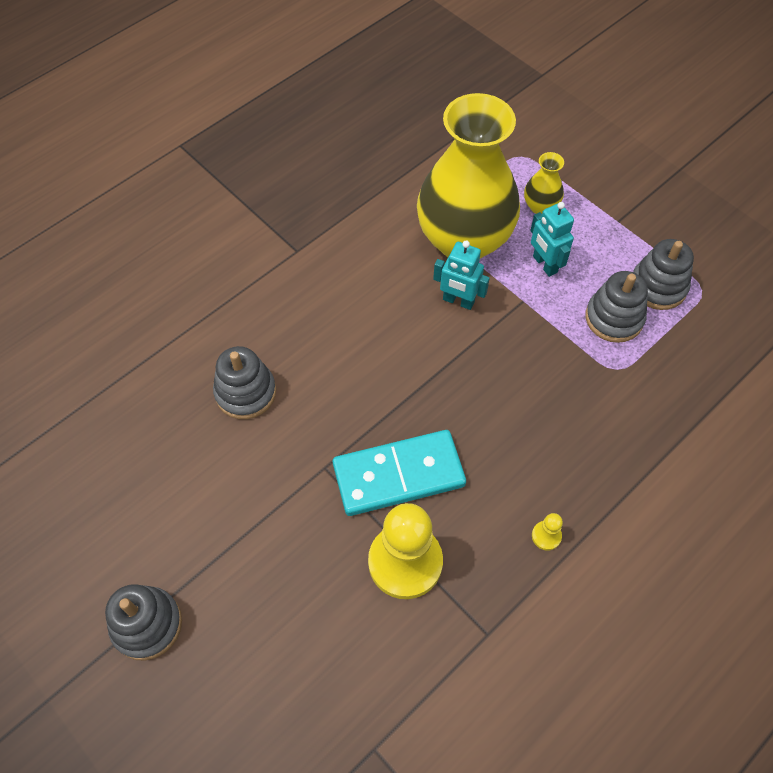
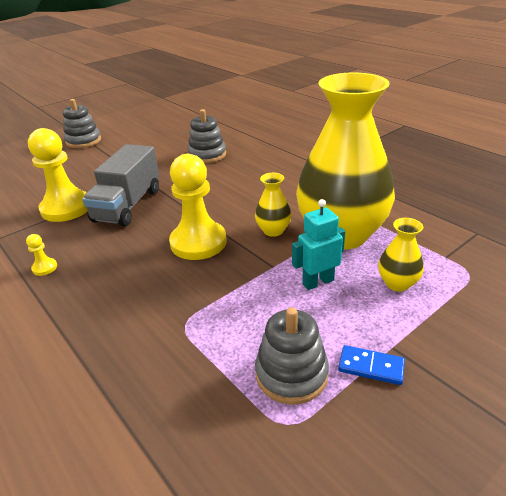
camera: 95 degrees right, 25 degrees down
(398, 475) = (128, 205): turquoise domino -> grey truck
(458, 301) = (273, 230): turquoise robot -> yellow vase
(485, 374) = (198, 242): none -> yellow pawn
(614, 318) = (247, 328): grey stacking toy -> none
(641, 236) = (371, 367): none -> blue domino

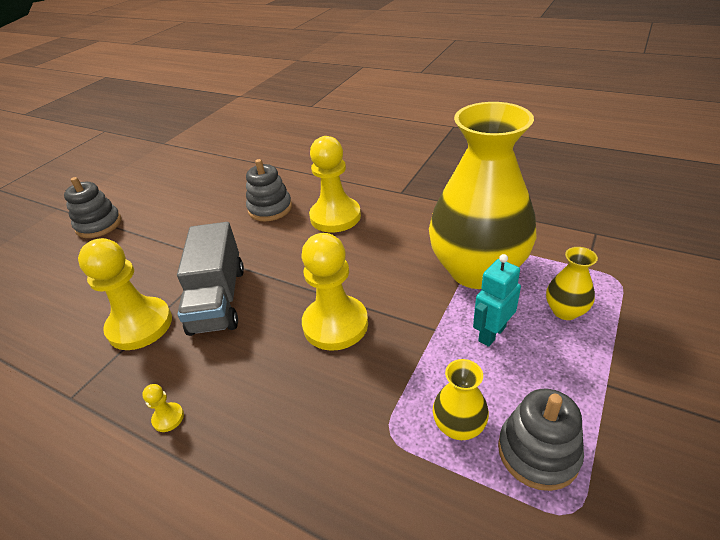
camera: 20 degrees left, 5 degrees up
(253, 171) = (335, 217): none -> yellow pawn
(273, 230) = (406, 285): yellow vase -> yellow vase (458, 426)
(371, 367) = (603, 414): blue domino -> none

